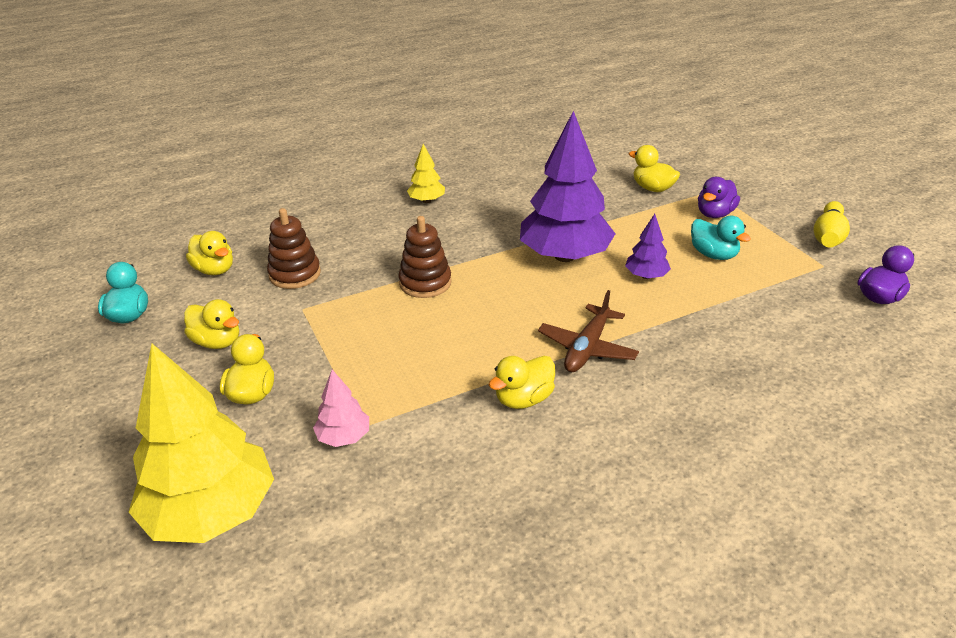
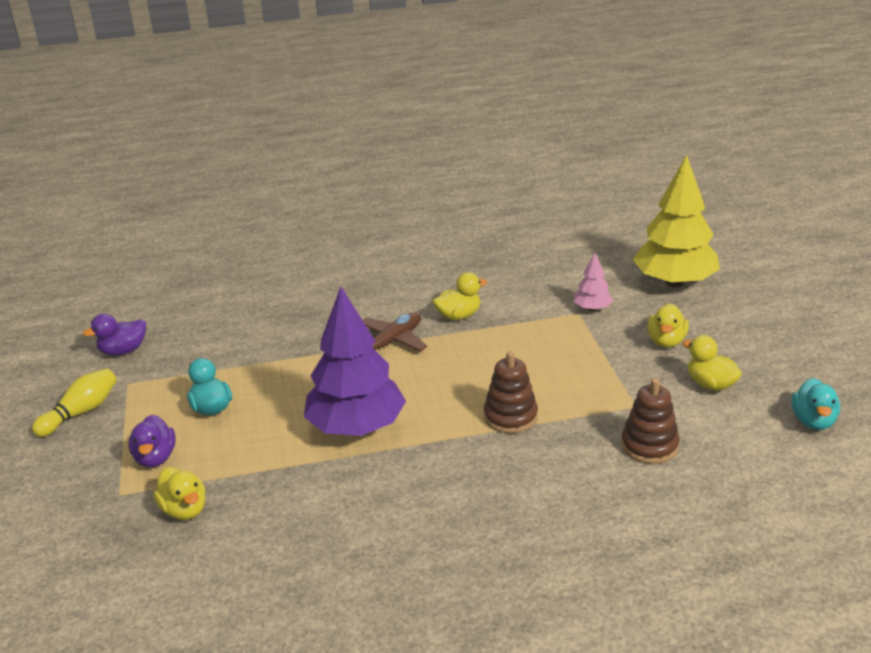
camera: 165 degrees left, 5 degrees down
(214, 270) = (744, 464): yellow duck -> none
(427, 200) = (482, 537): yellow tree -> none
(646, 276) = (295, 395): purple tree -> none
(715, 214) = (155, 458): purple duck -> purple duck turned 120 degrees clockwise

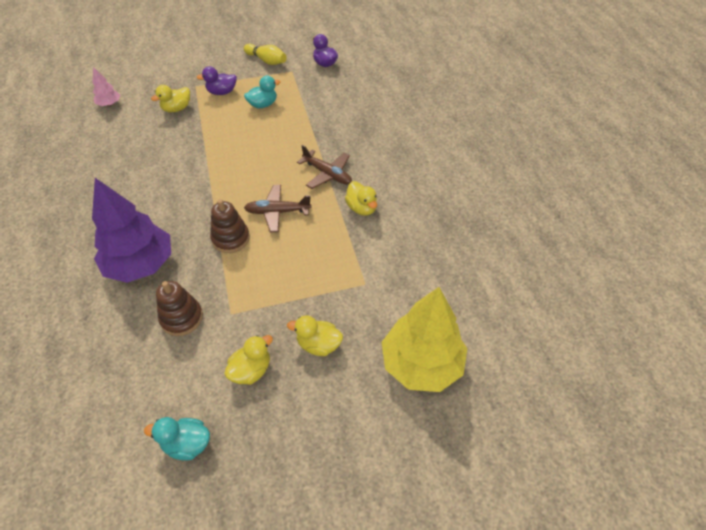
camera: 85 degrees right, 20 degrees up
(356, 427) = (233, 165): purple tree -> purple tree (141, 264)
(461, 380) = (277, 212): none -> brown plane
(592, 308) = (372, 294): pink tree -> pink tree (109, 104)

